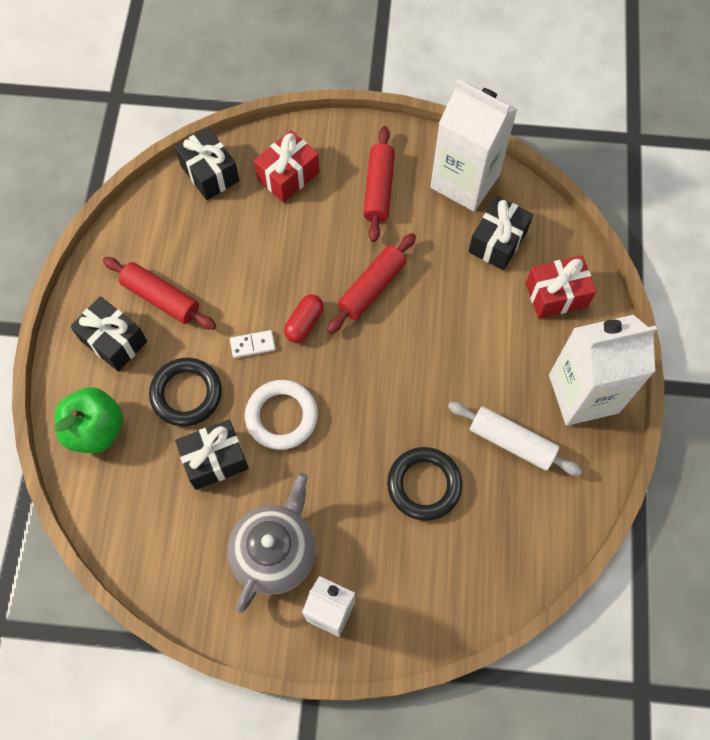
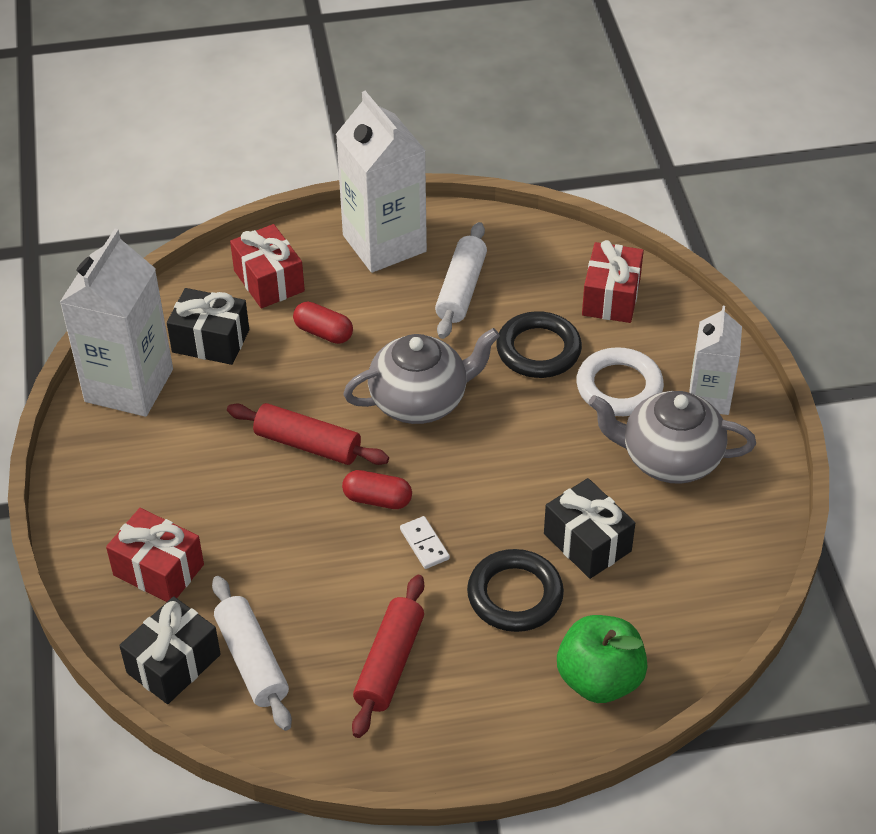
camera: 105 degrees left, 20 degrees down
(113, 341) = (470, 699): black gift -> none
(195, 217) = (252, 660): none -> white rolling pin
(281, 416) = (508, 492): white ring -> white ring (619, 387)
(378, 189) = (159, 468): red rolling pin -> none
(393, 377) = (420, 400): none -> grey teapot
(472, 568) = (611, 297): none -> red gift
(487, 323) = (323, 332): none -> red capsule

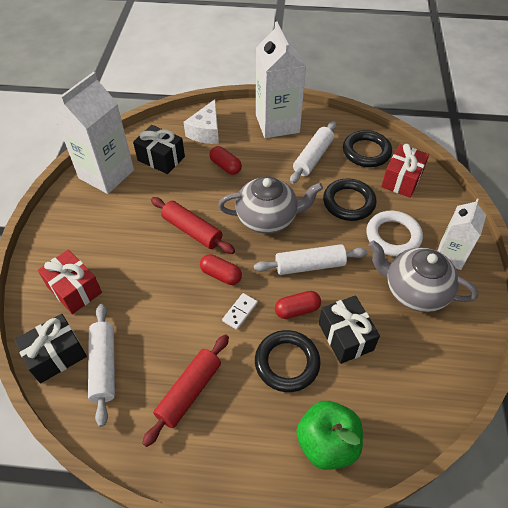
camera: 15 degrees right, 5 degrees up
(269, 281) = (206, 132): red gift -> white cheese
(424, 544) = (240, 312): white domino -> white domino turned 45 degrees clockwise
(507, 456) = (310, 265): none -> white rolling pin
(507, 522) = (297, 310): none -> red capsule
(544, 263) = (366, 152): none -> black ring

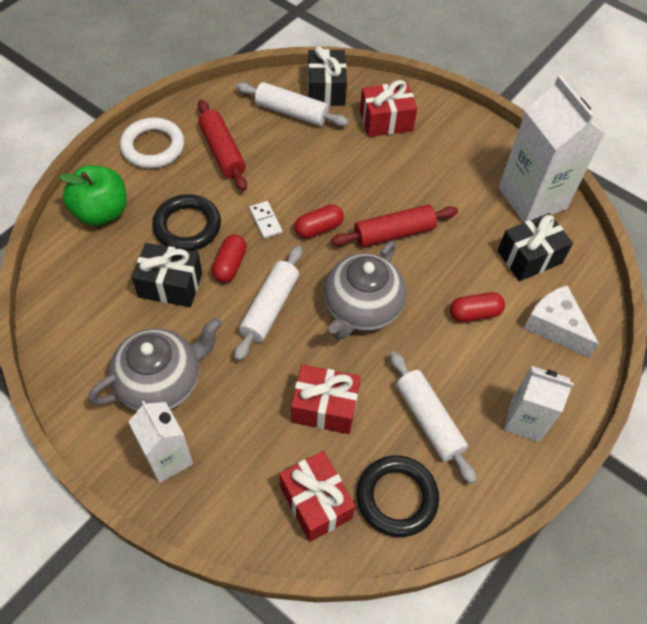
camera: 120 degrees right, 5 degrees up
(277, 124) = (525, 420): white carton -> white carton, size x0.60
(348, 202) = (324, 407): black ring -> red gift
(393, 236) = (241, 417): white ring -> white ring (153, 147)

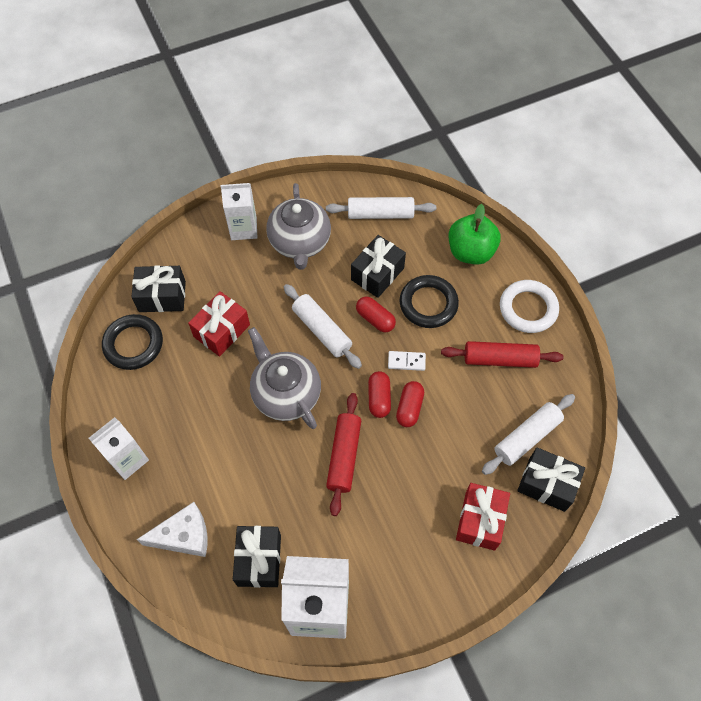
camera: 120 degrees right, 5 degrees up
(316, 502) = (162, 296): red gift -> black gift
(429, 420) = (170, 393): white rolling pin -> white rolling pin (380, 214)
(474, 313) = (233, 477): red capsule -> red capsule (409, 408)

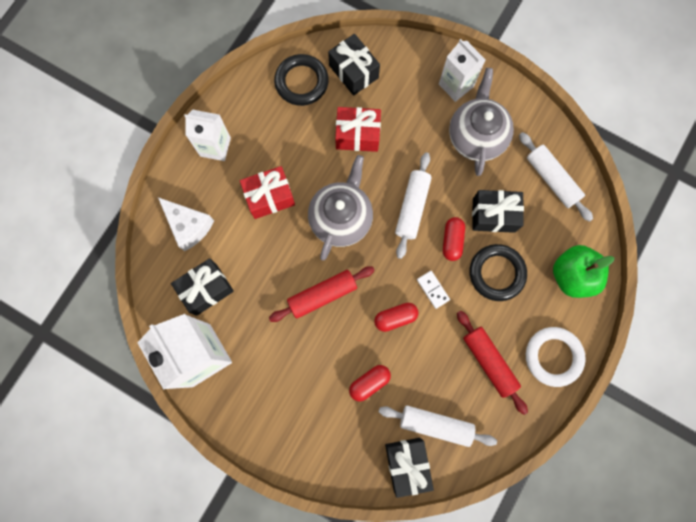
camera: 55 degrees right, 15 degrees up
(300, 242) = (476, 136): grey teapot -> grey teapot turned 135 degrees clockwise
(379, 398) = (387, 289): red capsule -> red capsule (369, 382)
(480, 521) = (342, 430): red gift -> red gift (269, 197)

